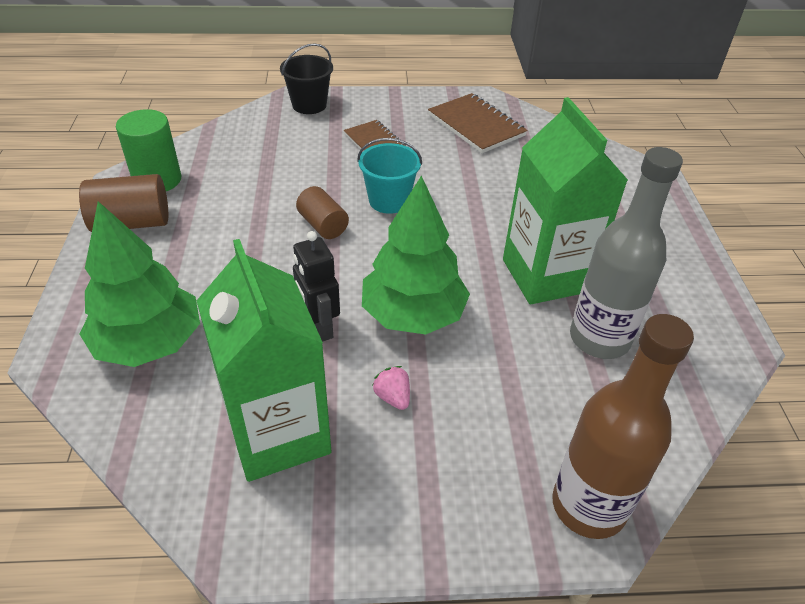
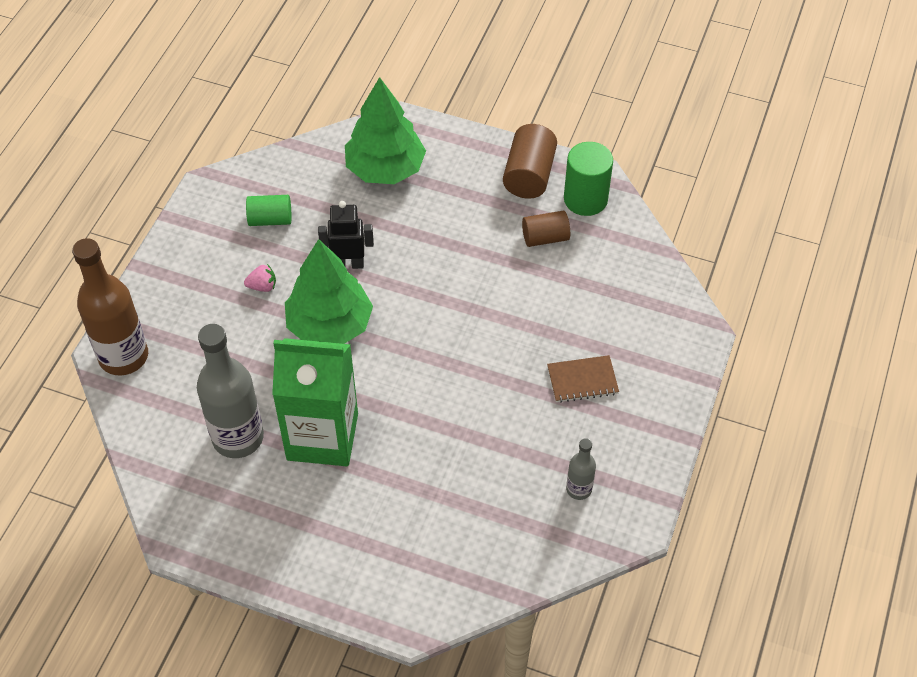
camera: 115 degrees right, 10 degrees up
(278, 433) = (270, 219): green carton -> green cylinder
(309, 105) = (680, 344): black bucket -> none
(323, 225) = (466, 299): brown cylinder -> brown cylinder (545, 238)
(389, 201) = (479, 359): turquoise bucket -> none
(476, 125) = (579, 489): brown notebook -> grey bottle

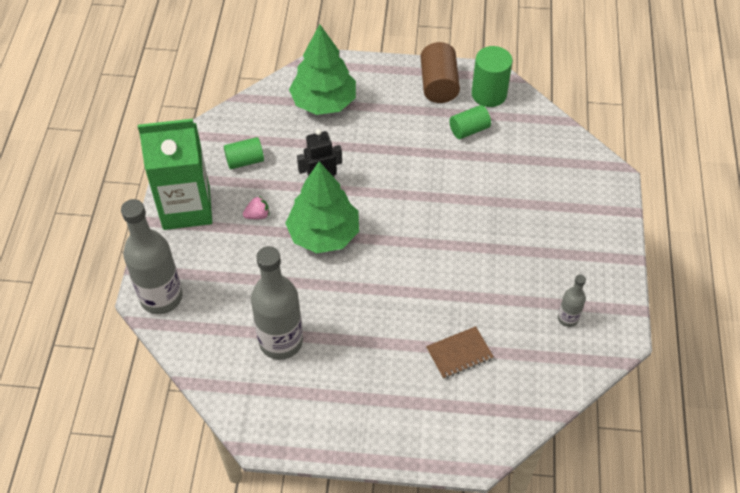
camera: 15 degrees left, 0 degrees up
(123, 356) = (161, 297): brown bottle -> grey bottle
(322, 436) = (350, 324): green carton -> green carton (186, 207)
(545, 238) = (469, 130): brown cylinder -> green cylinder
(582, 380) = (538, 233): brown notebook -> brown notebook (459, 353)

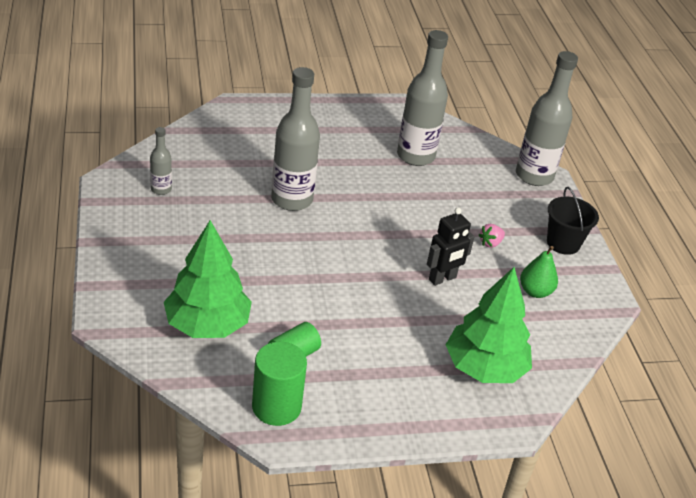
camera: 160 degrees right, 15 degrees down
(186, 207) = (563, 243): green carton -> black bucket
(245, 161) = (535, 291): green cylinder -> green pear
(323, 234) = (417, 233): green tree -> green tree (207, 325)
(436, 290) = (292, 200): none -> grey bottle
(438, 84) = (348, 411): brown cylinder -> none
(459, 353) = (259, 159): brown notebook -> none

